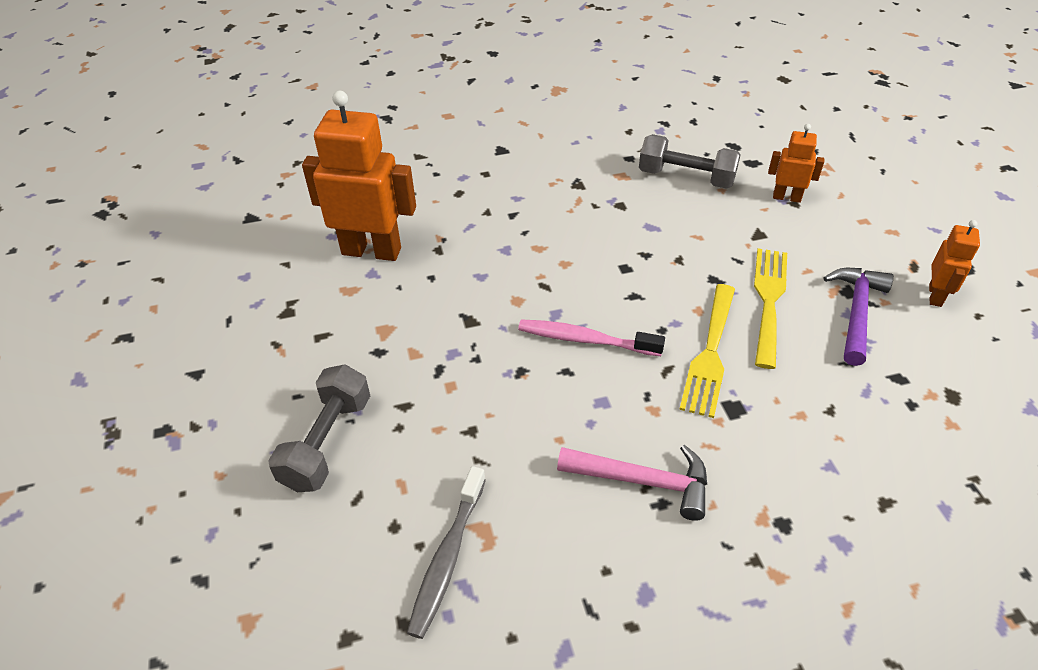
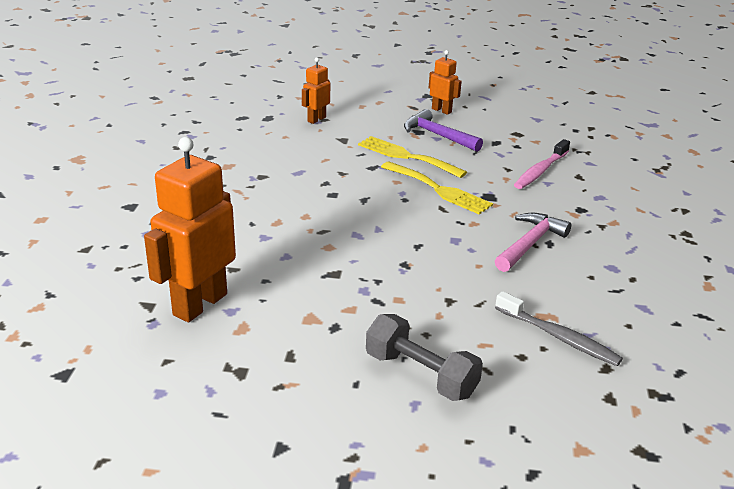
camera: 70 degrees left, 15 degrees down
(585, 340) = (393, 230): pink toothbrush -> pink toothbrush (540, 171)
(686, 177) = (258, 144): grey dumbbell -> none

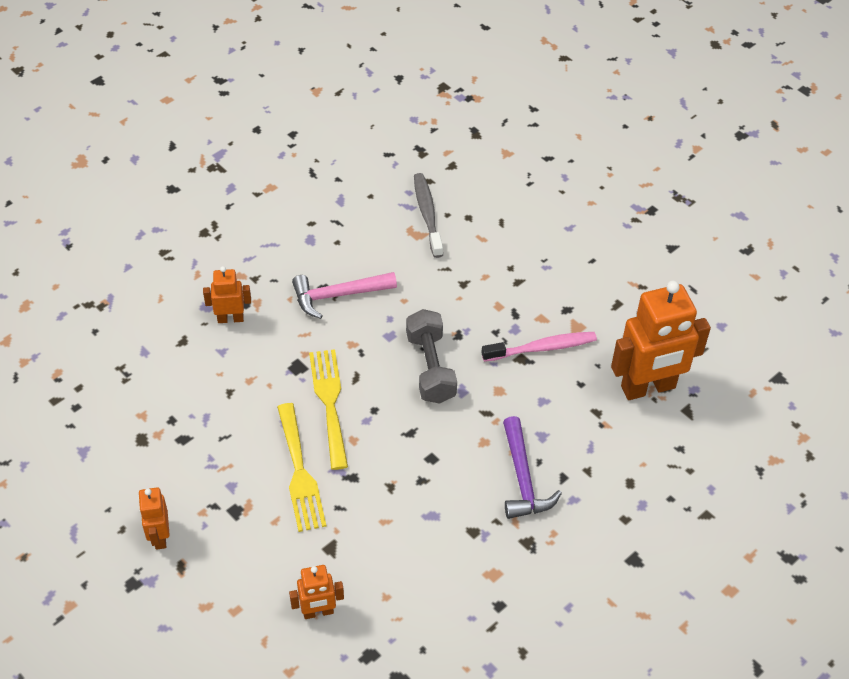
camera: 140 degrees left, 20 degrees up
(421, 374) = (546, 242): grey dumbbell -> grey dumbbell (430, 367)
(438, 135) = (225, 489): purple hammer -> purple hammer (523, 478)
(540, 171) = (205, 369): pink toothbrush -> pink toothbrush (542, 348)
(573, 198) = (230, 318): none -> orange robot

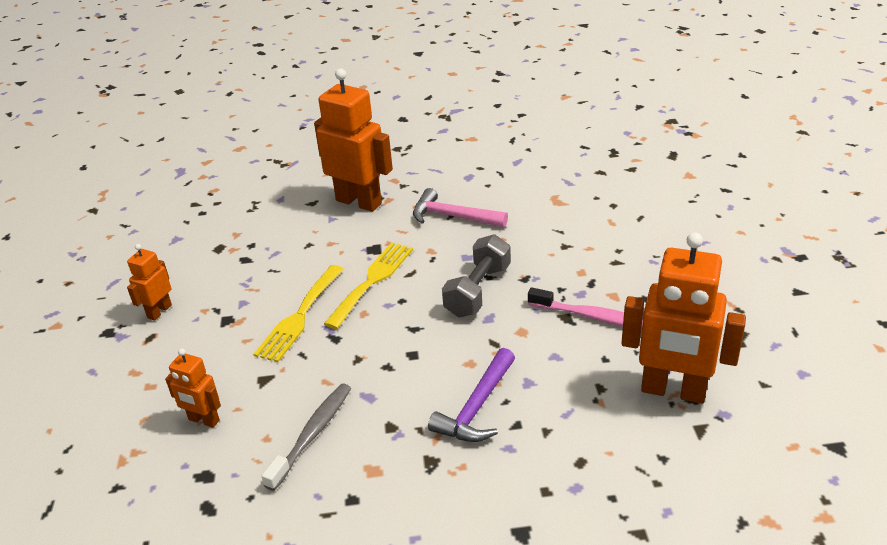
camera: 40 degrees right, 15 degrees down
(230, 318) = (359, 202): orange robot -> orange robot, size x1.98
(427, 214) = (579, 192): grey toothbrush -> grey toothbrush (312, 434)

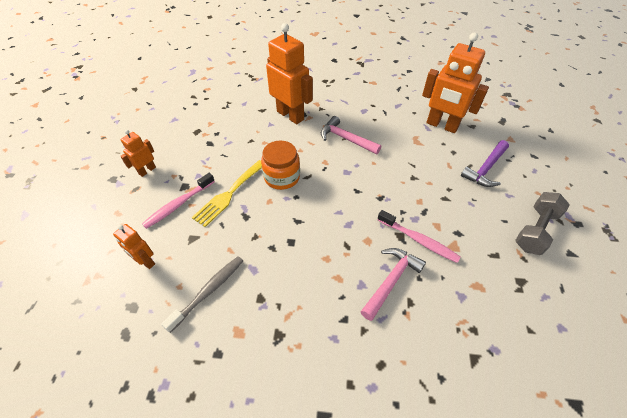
camera: 10 degrees right, 15 degrees up
(226, 343) = (178, 204): none -> pink toothbrush
(372, 281) = (282, 177): yellow fork -> orange jar
(477, 407) = (321, 297): purple hammer -> purple hammer (486, 169)
(478, 291) = (347, 200): grey dumbbell -> grey dumbbell (535, 230)
(567, 369) = (391, 281): none -> pink hammer
(673, 391) = (461, 319): orange robot -> orange robot (441, 125)

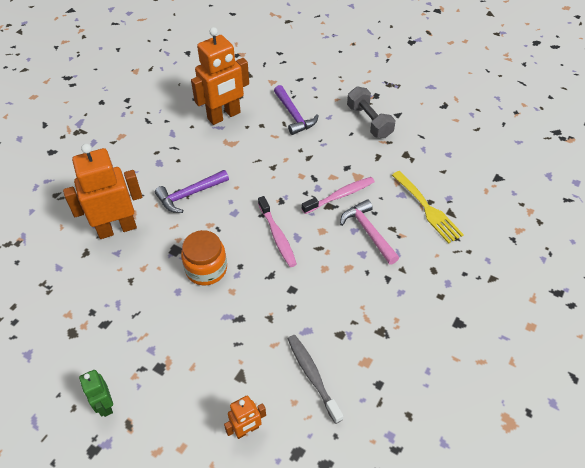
camera: 65 degrees left, 0 degrees up
(147, 170) = (105, 405): orange robot -> green robot
(178, 204) = (184, 380): pink toothbrush -> pink toothbrush (277, 236)
(228, 194) = (200, 326): yellow fork -> yellow fork (428, 209)
(346, 139) = (190, 194): pink hammer -> purple hammer

